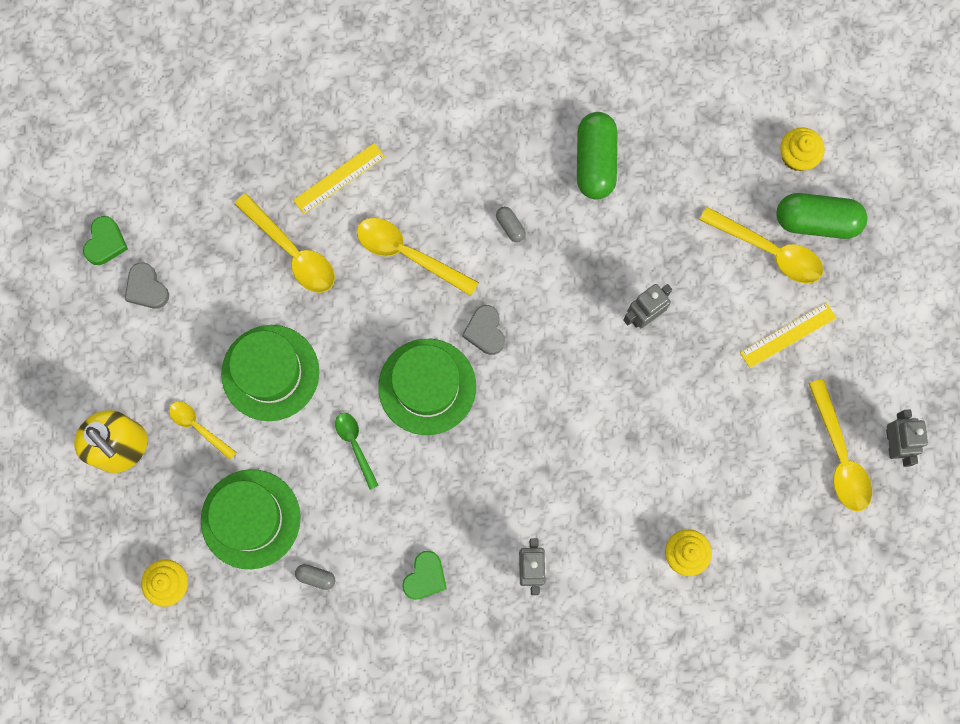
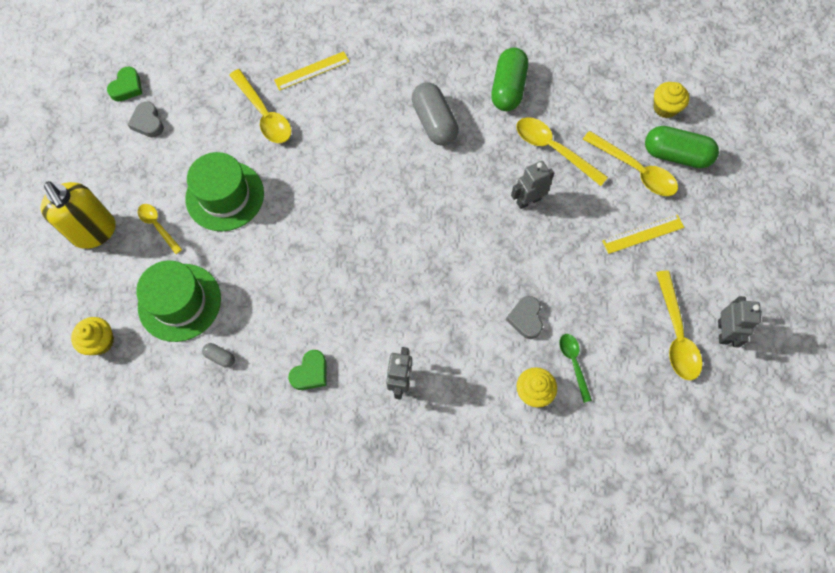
camera: 10 degrees right, 10 degrees down
(355, 445) = (277, 260): green spoon -> green spoon (573, 363)
(408, 254) = (351, 129): yellow spoon -> yellow spoon (553, 149)
(427, 386) = (345, 226): green hat -> none
(485, 331) = (400, 193): grey heart -> grey heart (525, 318)
(510, 226) = (434, 122): grey capsule -> grey capsule, size x2.24

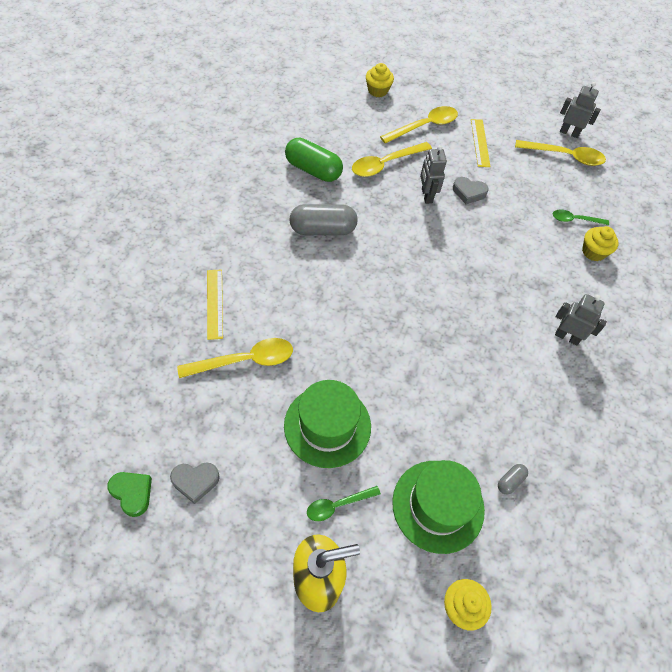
camera: 75 degrees left, 10 degrees down
(158, 226) = (337, 505): yellow spoon -> green spoon
(310, 373) = (544, 405): green heart -> none
(525, 318) = (531, 234): grey heart -> grey heart (468, 192)
(676, 155) = (420, 101): green capsule -> none

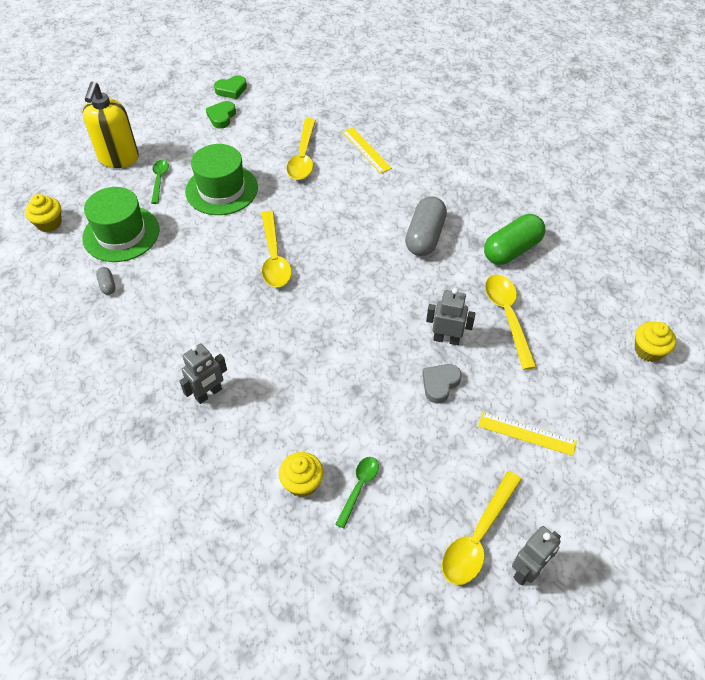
camera: 115 degrees right, 5 degrees down
(195, 481) = (221, 117): grey heart -> green heart
(214, 303) = (366, 150): yellow ruler -> yellow ruler turned 45 degrees clockwise
(424, 126) = (569, 380): yellow spoon -> yellow spoon (274, 258)

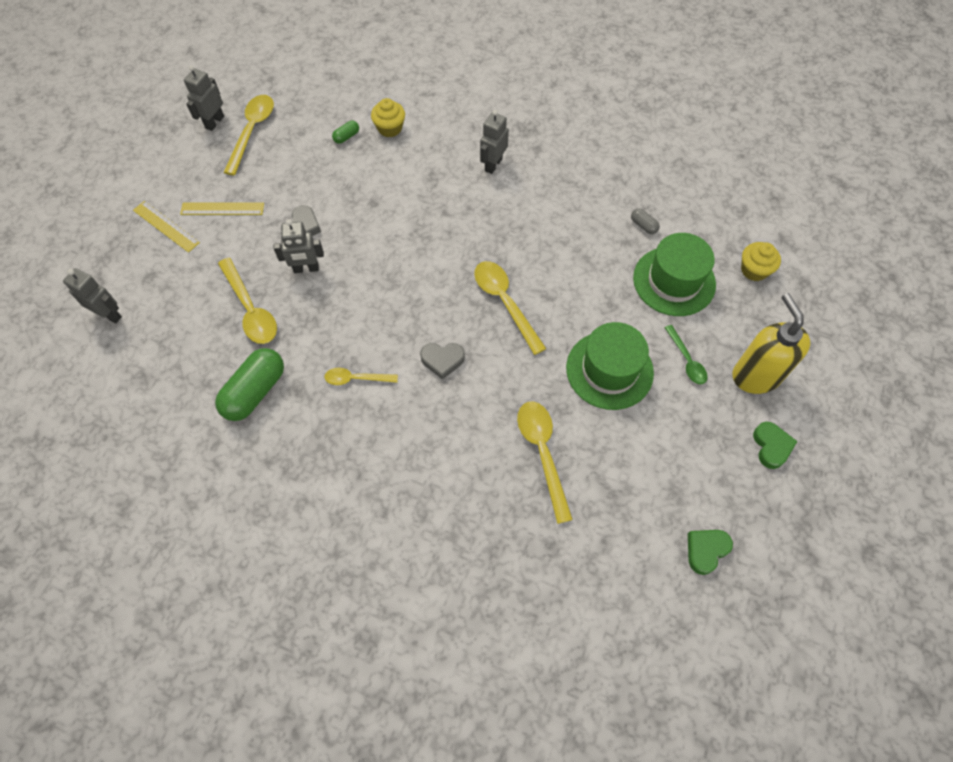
camera: 160 degrees right, 10 degrees up
(221, 117) = (684, 489): green heart -> green heart (771, 446)
(348, 230) = (442, 360): none -> grey heart
(359, 487) = (346, 137): green spoon -> green capsule
(366, 150) = (468, 493): yellow ruler -> yellow ruler (166, 226)
(425, 237) = (356, 379): grey capsule -> yellow spoon
(648, 350) = (109, 314): yellow cupcake -> grey robot

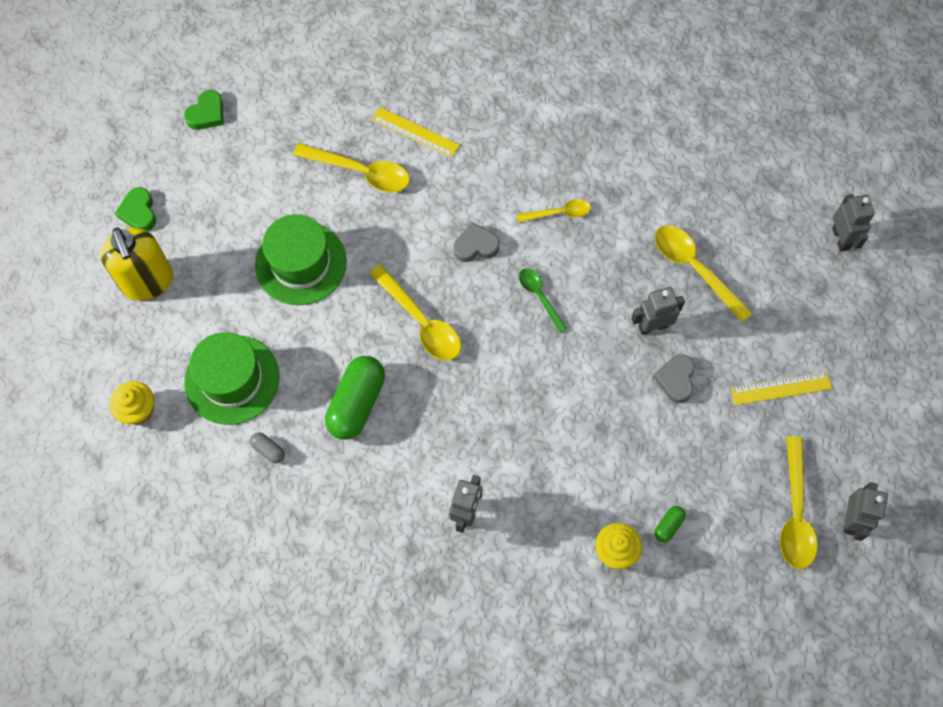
camera: 170 degrees right, 5 degrees up
(109, 314) = (841, 238): grey robot -> grey robot turned 120 degrees counterclockwise
(166, 226) = (835, 353): yellow ruler -> yellow ruler (415, 132)
(255, 392) = (654, 184): green capsule -> green capsule (356, 403)
(542, 453) = (361, 172): yellow spoon -> yellow spoon turned 45 degrees counterclockwise
(686, 360) = (219, 286): green spoon -> green spoon (539, 296)

